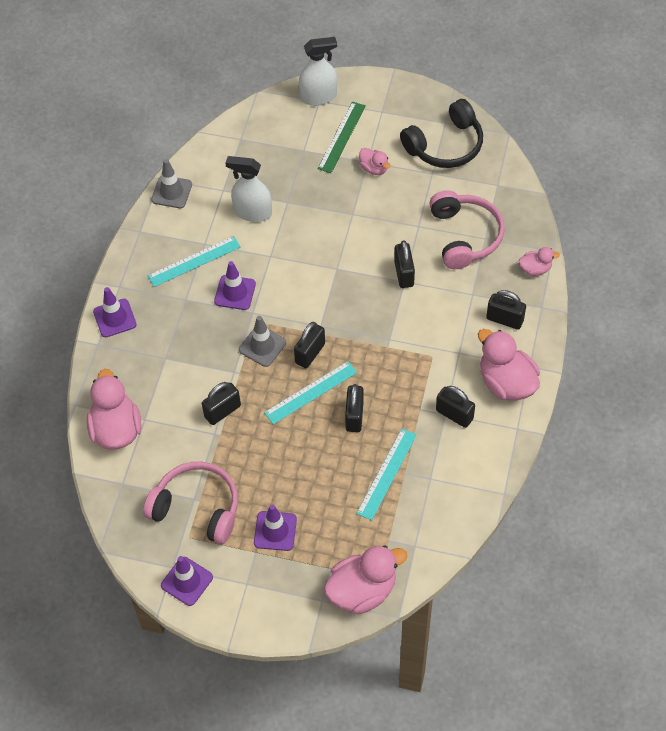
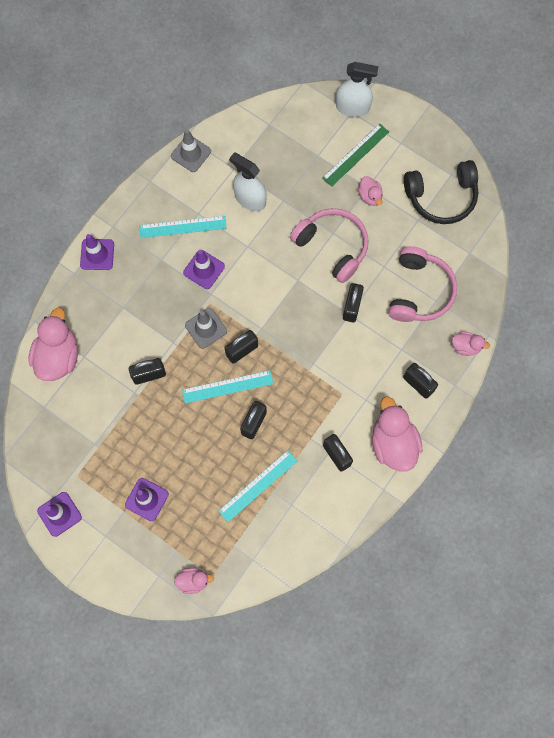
camera: 20 degrees right, 15 degrees up
(197, 508) = (93, 453): pink headphones -> pink headphones (332, 247)
(362, 590) = (194, 581): pink duck -> pink duck, size x0.52

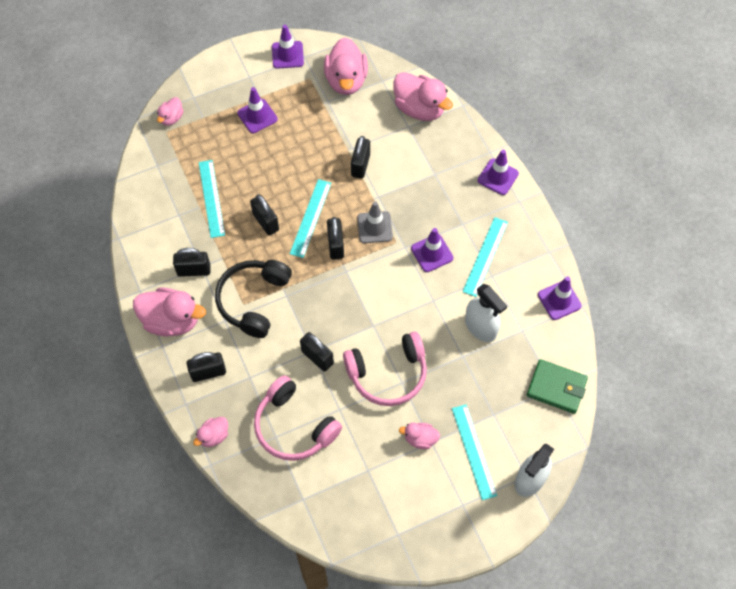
camera: 120 degrees right, 10 degrees down
(61, 440) = (346, 80): none -> pink duck
(191, 154) = (559, 300): grey traffic cone -> purple traffic cone
(250, 199) = (481, 327): white spray bottle -> white spray bottle turned 75 degrees clockwise
(268, 122) = (556, 388): none -> green wallet
(356, 155) = (473, 451): green ruler -> turquoise ruler
(441, 197) = (379, 508): black headphones -> black headphones (254, 300)

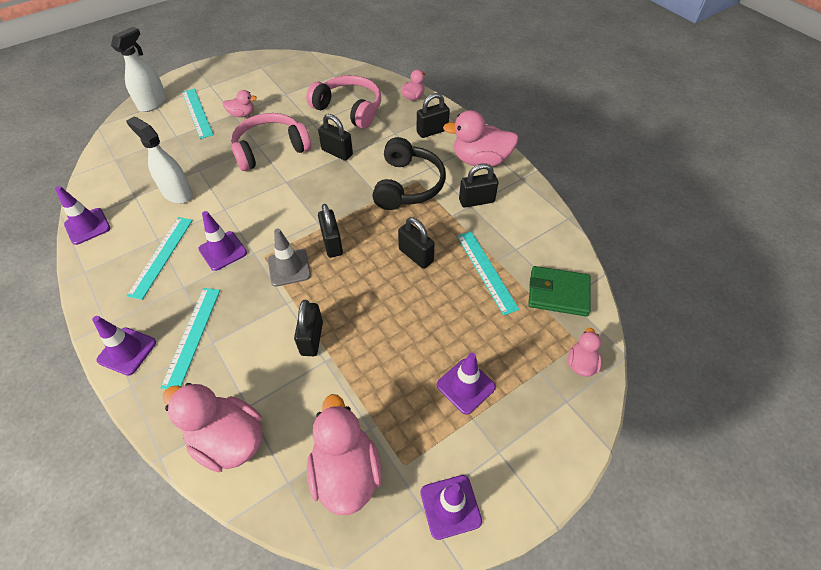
camera: 170 degrees right, 10 degrees down
(310, 218) = (365, 267): turquoise ruler -> turquoise ruler (192, 336)
(556, 388) = (113, 159): green wallet -> green wallet (558, 293)

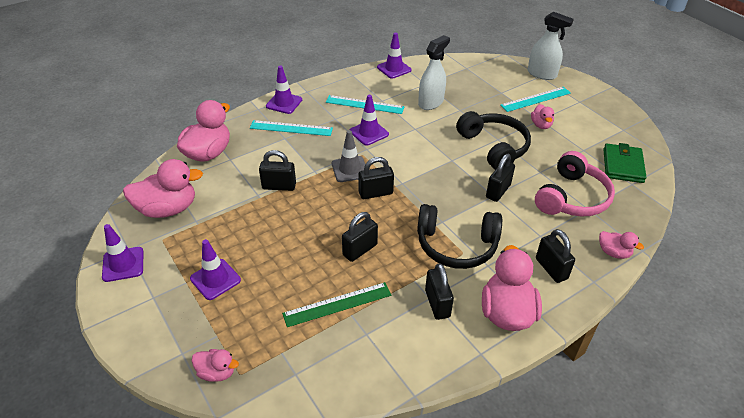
camera: 90 degrees right, 10 degrees down
(270, 149) = (493, 147): pink headphones -> black headphones
(486, 271) = (337, 304): turquoise ruler -> green ruler
(558, 293) = (303, 366): green wallet -> green wallet (622, 165)

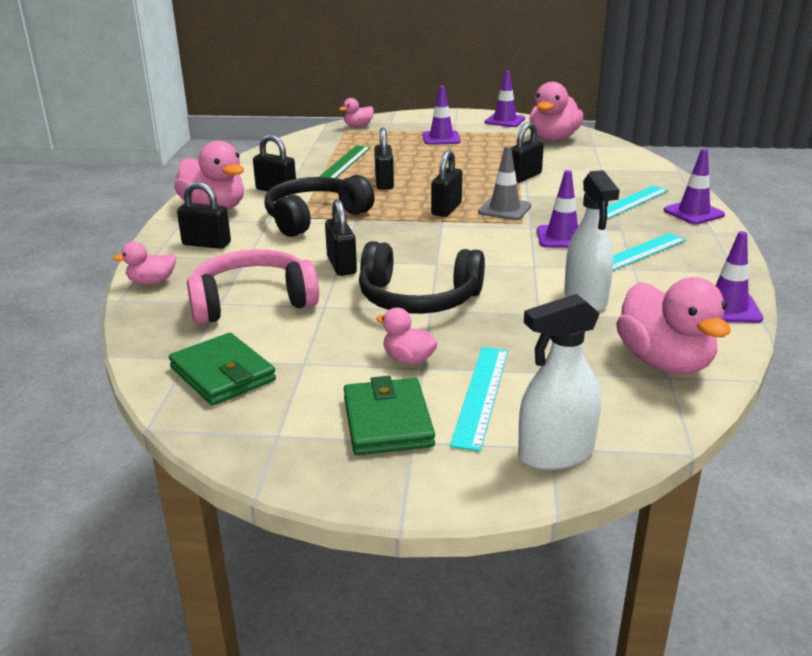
camera: 130 degrees right, 15 degrees down
(208, 153) = (624, 163): pink duck -> pink duck (664, 362)
(571, 197) = (252, 302): pink headphones -> pink headphones turned 90 degrees clockwise
(580, 111) = (387, 422): none -> green wallet

